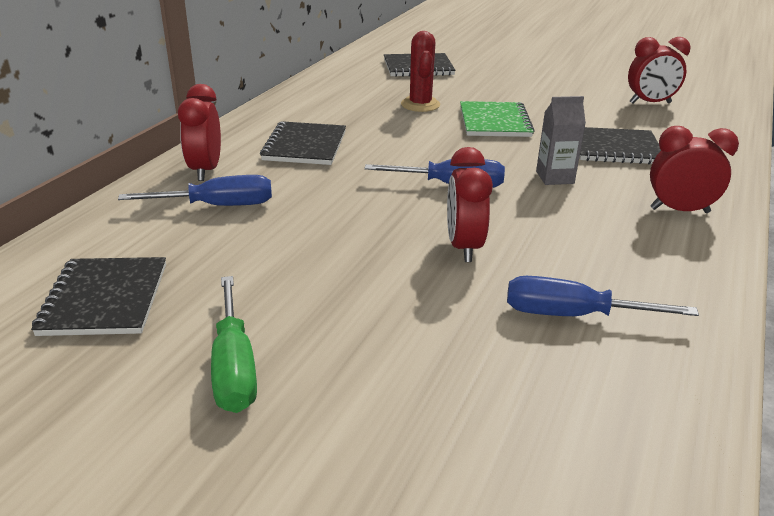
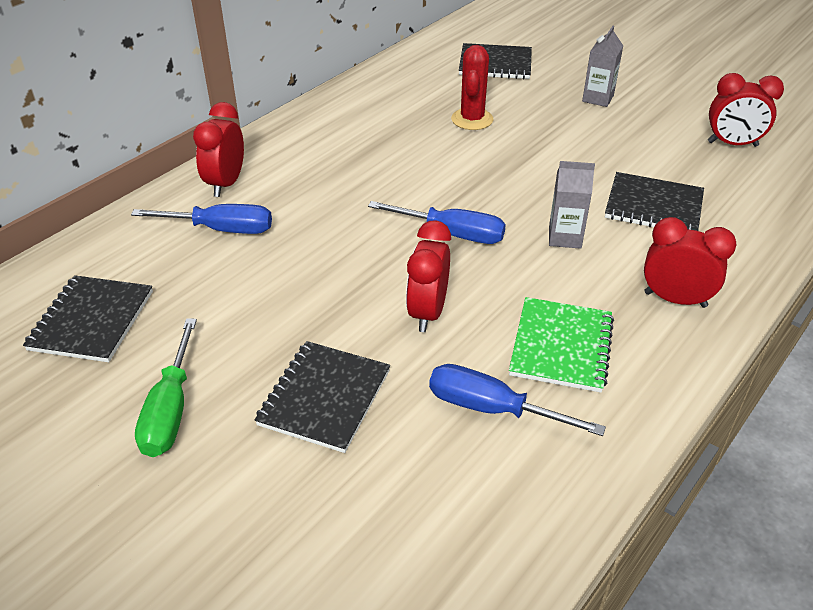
camera: 15 degrees right, 10 degrees up
(305, 146) = (331, 163): black notebook -> black notebook (325, 398)
(494, 122) = (539, 152): green notebook -> green notebook (561, 346)
(520, 83) = (598, 98): none -> grey carton

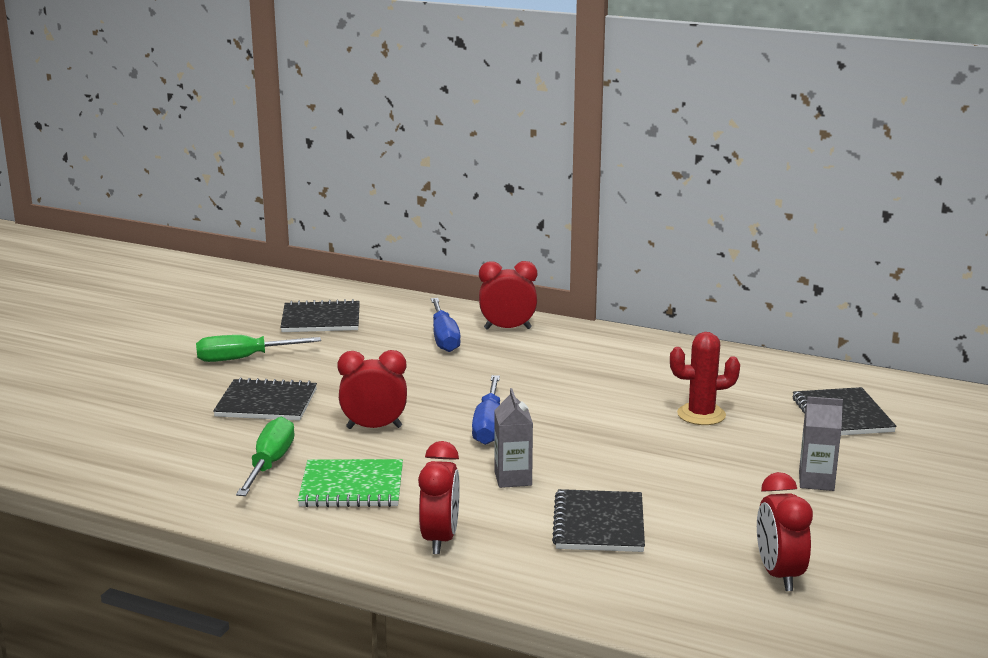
camera: 75 degrees right, 20 degrees down
(492, 409) = (270, 464): blue screwdriver -> green screwdriver

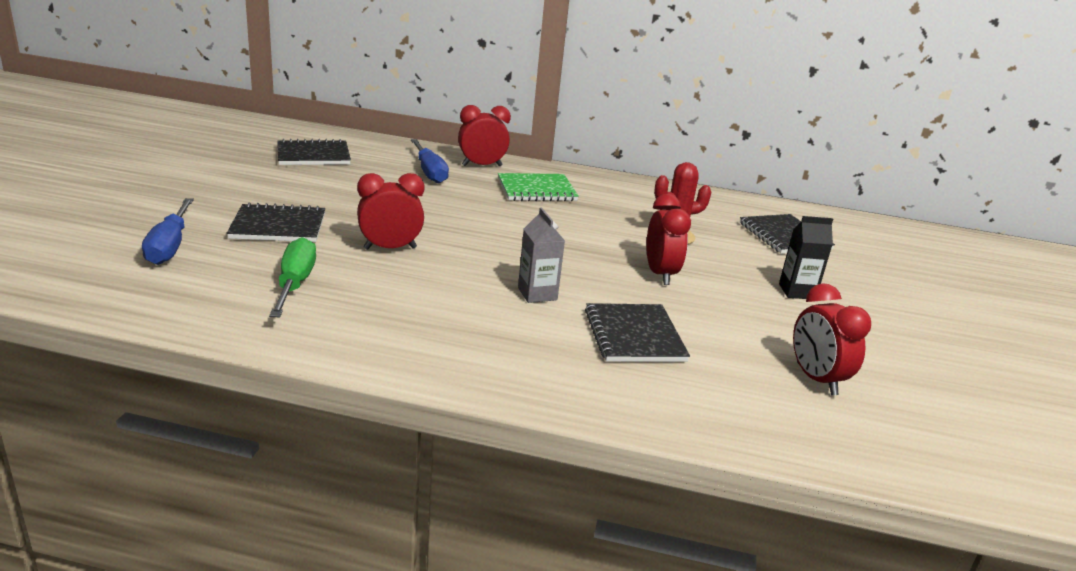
camera: 15 degrees left, 5 degrees up
(244, 358) = (247, 186): green screwdriver -> none
(352, 486) = (385, 305): green notebook -> green notebook (536, 190)
(440, 539) = (490, 356): red clock -> red clock (660, 274)
(488, 425) = (496, 246): blue screwdriver -> blue screwdriver (170, 246)
(816, 481) = (797, 291): grey carton -> black carton

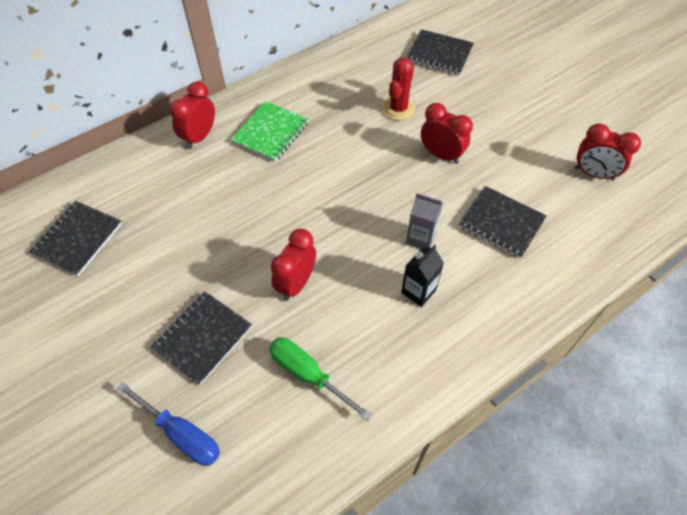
camera: 45 degrees left, 30 degrees up
(429, 172) = (183, 178): blue screwdriver -> none
(797, 291) = (506, 105): black carton -> black carton (418, 291)

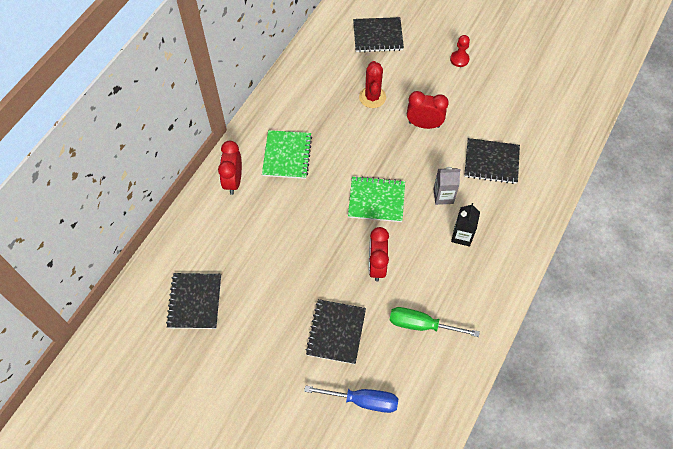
camera: 25 degrees left, 5 degrees up
(339, 213) = (376, 200): none -> green notebook
(520, 104) = (459, 59): none -> red pawn
(593, 174) = (535, 98): red clock -> none

